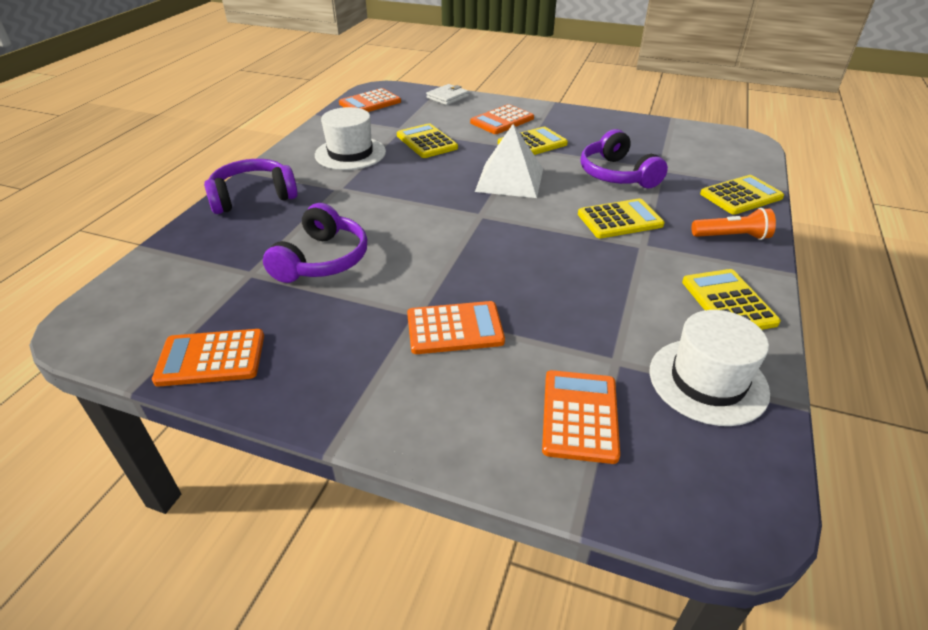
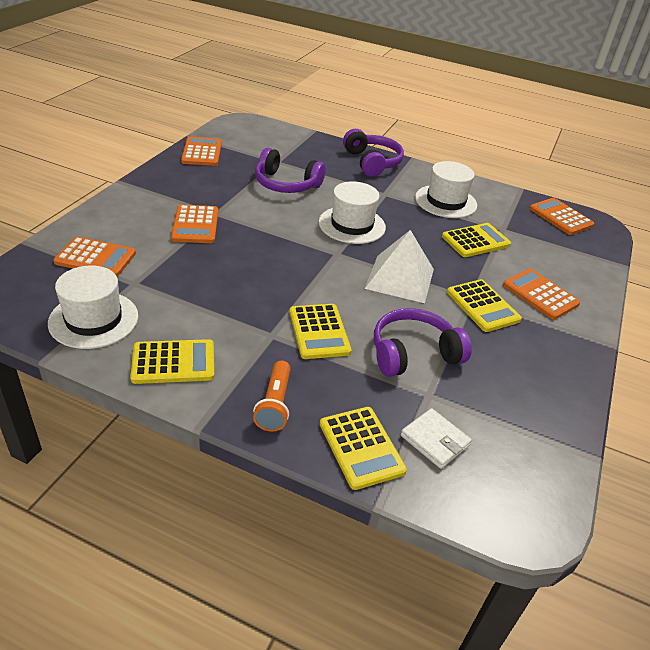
camera: 90 degrees right, 0 degrees up
(416, 207) = (352, 225): none -> white hat
(447, 97) = (595, 265): white wallet -> white wallet (435, 440)

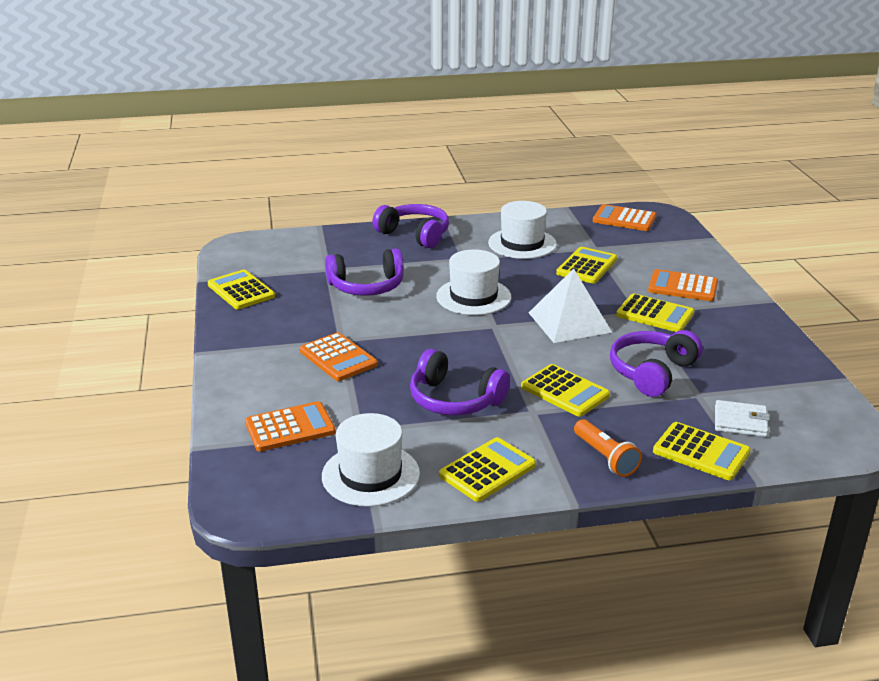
camera: 30 degrees left, 10 degrees down
(202, 152) = (241, 291): orange calculator -> yellow calculator
(228, 295) = (454, 400): none -> purple headphones

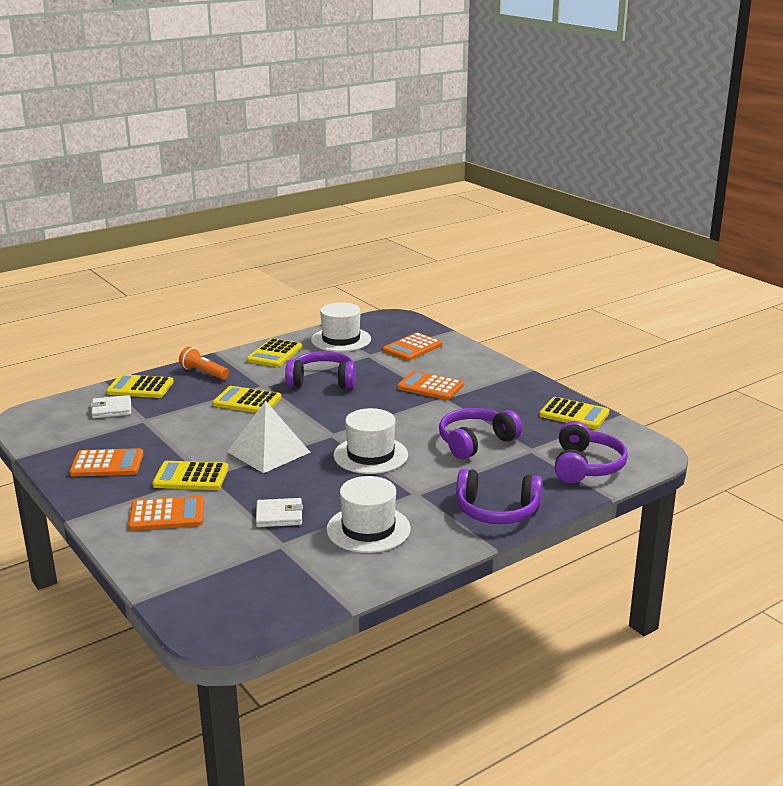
camera: 155 degrees right, 5 degrees down
(586, 266) = (279, 515): yellow calculator -> white wallet
(624, 219) = (262, 606): orange calculator -> orange calculator (107, 464)
(652, 372) = (183, 427): purple headphones -> purple headphones (586, 466)

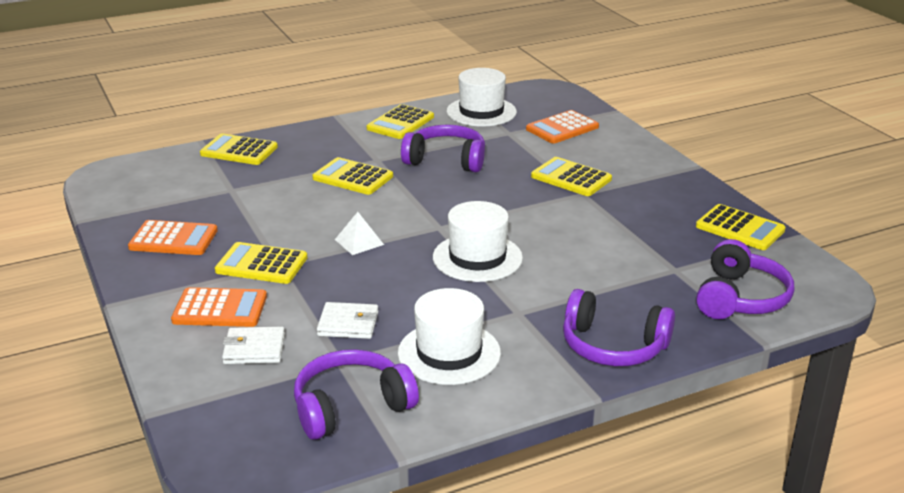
camera: 10 degrees right, 5 degrees up
(111, 409) = (199, 174): white wallet -> white wallet (254, 349)
(203, 373) = (314, 139): orange flashlight -> none
(268, 452) = (359, 242): white pyramid -> white pyramid, size x0.51
(430, 387) = (571, 178): orange calculator -> yellow calculator
(475, 442) = (608, 253): purple headphones -> purple headphones (351, 407)

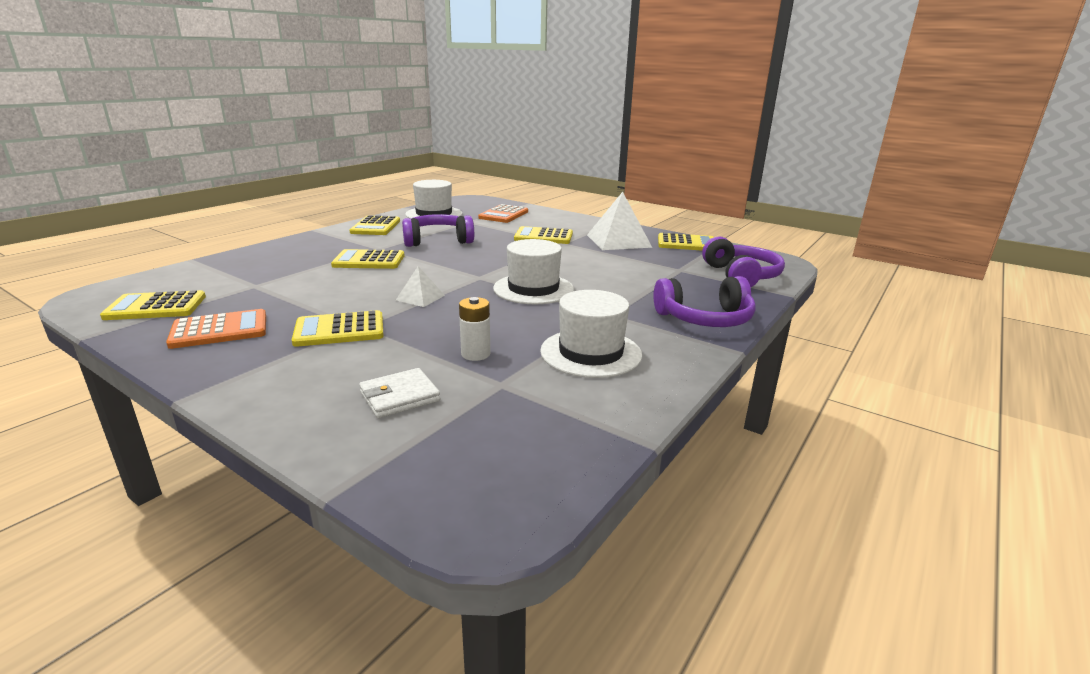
camera: 30 degrees left, 5 degrees down
(220, 309) = (326, 373): orange calculator -> none
(239, 151) = (238, 260): yellow calculator -> yellow calculator (156, 307)
(348, 324) = (475, 354): white wallet -> white battery
(351, 407) = (555, 417): purple headphones -> none
(655, 204) = (618, 241): none -> white pyramid

